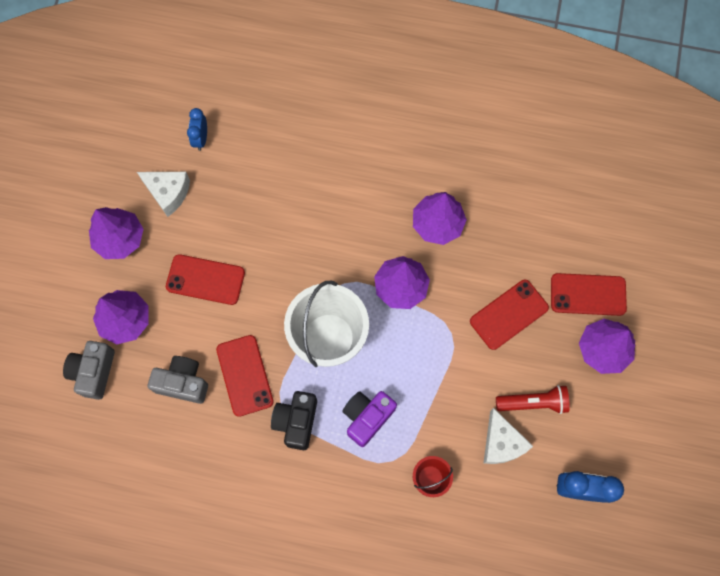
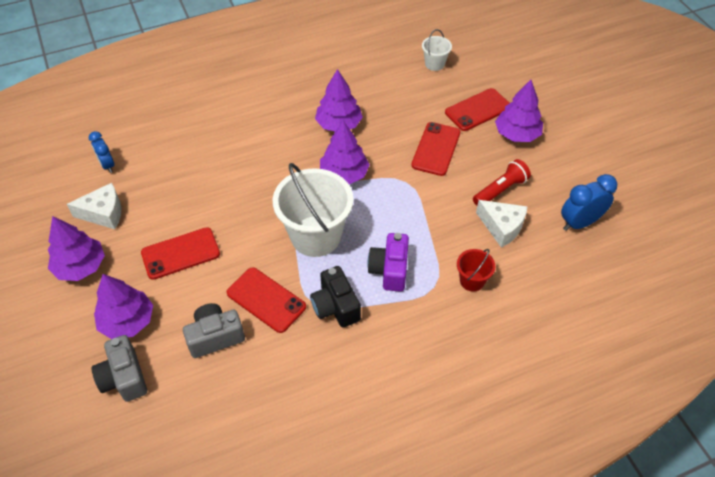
camera: 35 degrees left, 20 degrees down
(590, 207) = (434, 64): none -> white bucket

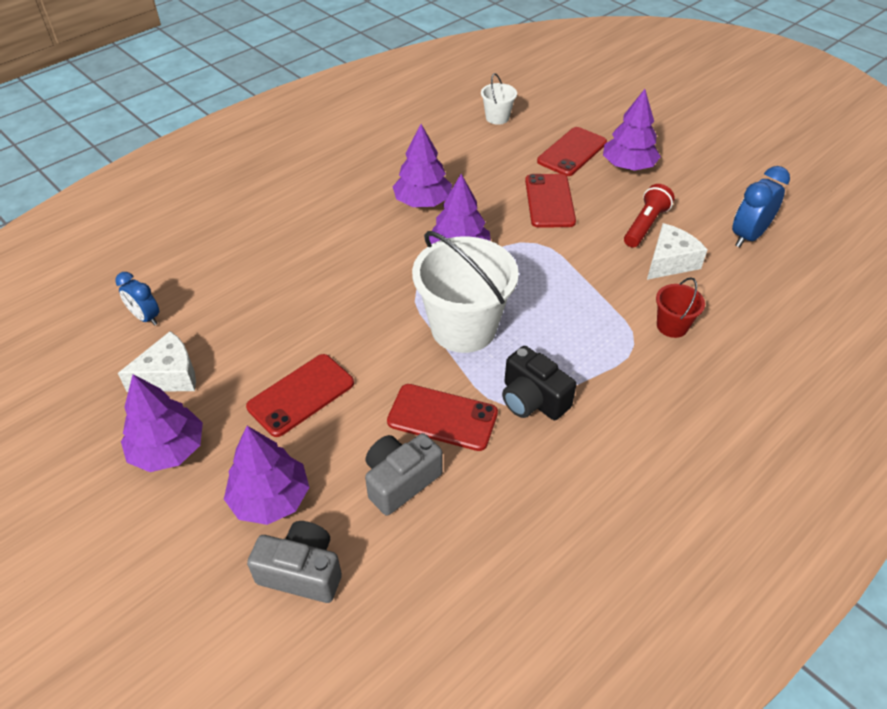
camera: 20 degrees left, 5 degrees down
(124, 377) = (302, 572): grey camera -> grey camera turned 150 degrees clockwise
(389, 270) = (572, 341): purple camera -> none
(502, 227) = (670, 262): white cheese -> white cheese turned 60 degrees counterclockwise

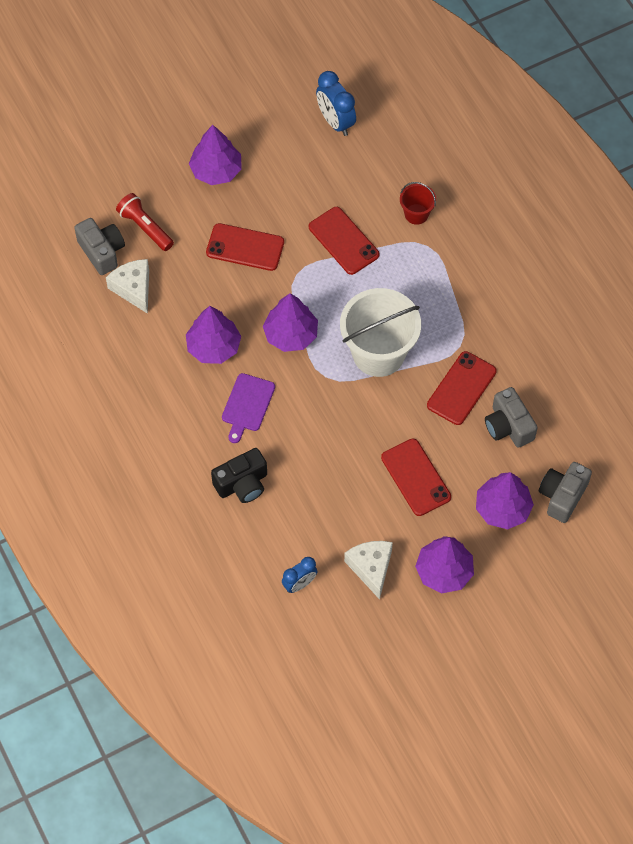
camera: 75 degrees left, 15 degrees up
(361, 237) = (247, 405): none -> purple cutting board
(497, 117) = (102, 252): white bucket -> grey camera
(532, 399) = (461, 327): black camera -> black camera (242, 484)
(572, 152) = (180, 207): red phone -> red phone (343, 241)
(645, 225) = (299, 188): red flashlight -> red flashlight (145, 227)
(670, 262) = (348, 188): white cheese -> white cheese (133, 288)

